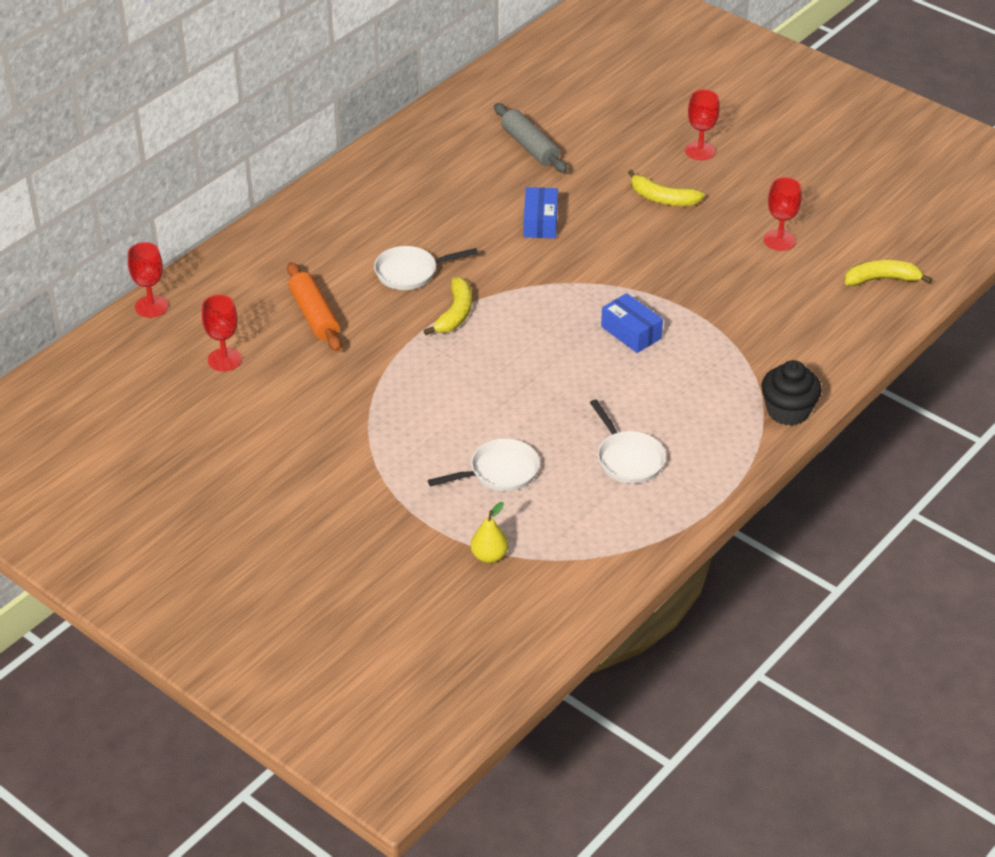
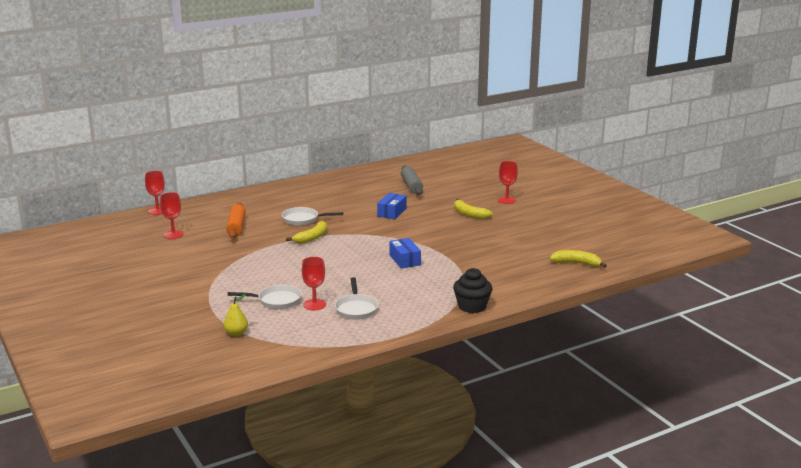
camera: 20 degrees right, 20 degrees down
(779, 240) = (525, 239): red goblet -> red goblet (314, 305)

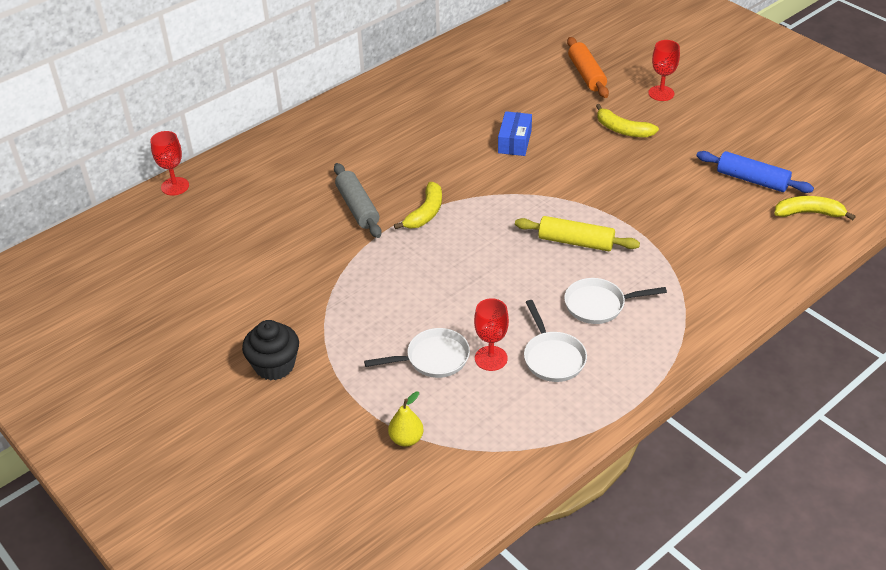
camera: 10 degrees left, 20 degrees up
(173, 234) = (221, 236): red goblet -> none
(236, 226) = (306, 204): orange rolling pin -> orange rolling pin (586, 74)
(303, 219) = (396, 175): white pan -> white pan (599, 305)
(405, 260) = (575, 242): blue box -> yellow rolling pin
(411, 186) = (518, 80): grey rolling pin -> grey rolling pin (357, 207)
(472, 306) = (708, 326): black cupcake -> black cupcake (274, 365)
(545, 245) = (752, 180): none -> blue rolling pin

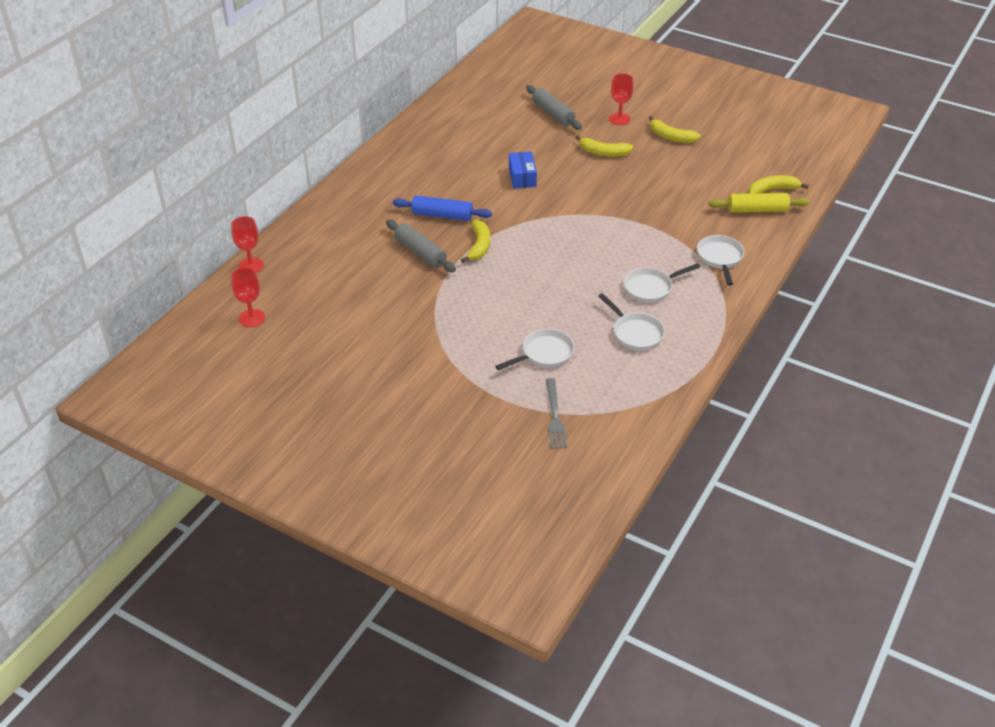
camera: 20 degrees left, 0 degrees up
(274, 365) = (419, 387): black cupcake -> none
(406, 439) = (554, 416): yellow pear -> grey fork
(491, 358) = (589, 344): red goblet -> red goblet (252, 318)
(575, 242) = (610, 245): yellow rolling pin -> yellow rolling pin (757, 210)
(586, 74) = (553, 114): orange rolling pin -> grey rolling pin
(702, 286) = (720, 258): none -> white pan
(712, 125) = (671, 137): none -> yellow banana
(752, 180) = (720, 173): blue rolling pin -> blue rolling pin (442, 215)

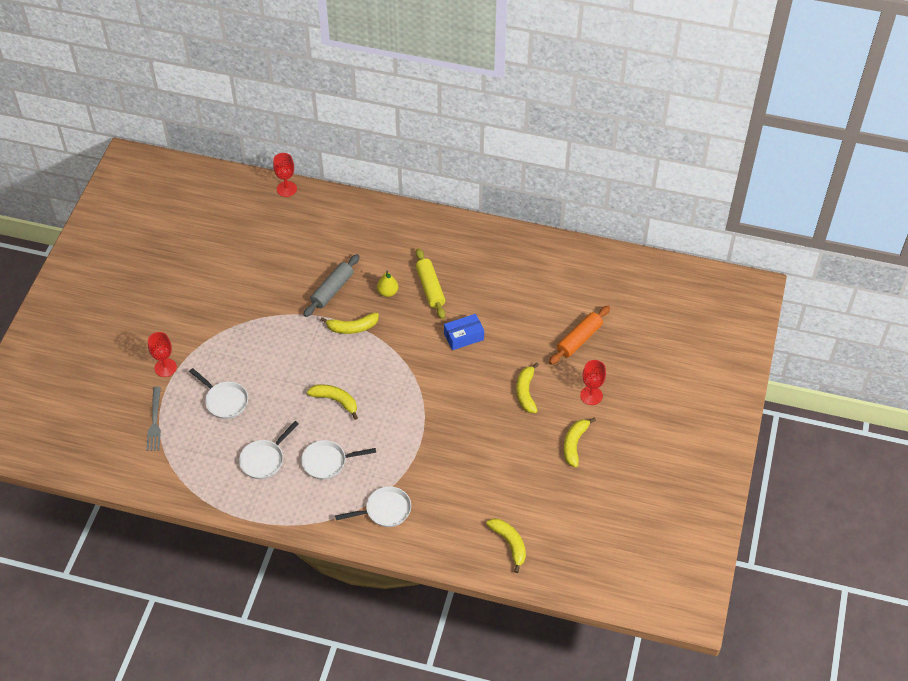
camera: 75 degrees right, 10 degrees up
(252, 318) = (225, 209): red goblet -> red goblet (165, 368)
(442, 215) = (388, 292): blue rolling pin -> yellow pear
(553, 114) = (579, 339): grey rolling pin -> orange rolling pin
(554, 416) = (154, 421): grey fork -> grey fork turned 75 degrees counterclockwise
(573, 271) = (335, 401): none -> yellow banana
(651, 288) = (327, 462): white pan -> white pan turned 60 degrees counterclockwise
(757, 210) = (471, 533): yellow rolling pin -> yellow rolling pin (430, 288)

